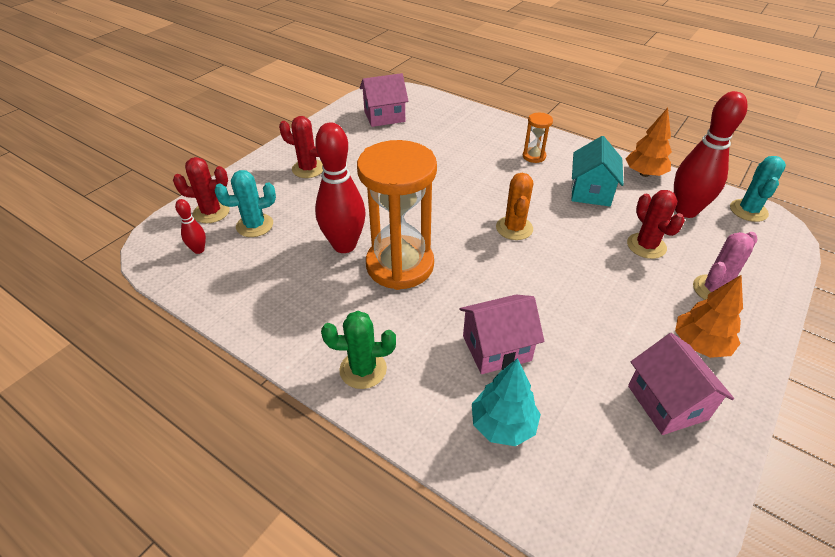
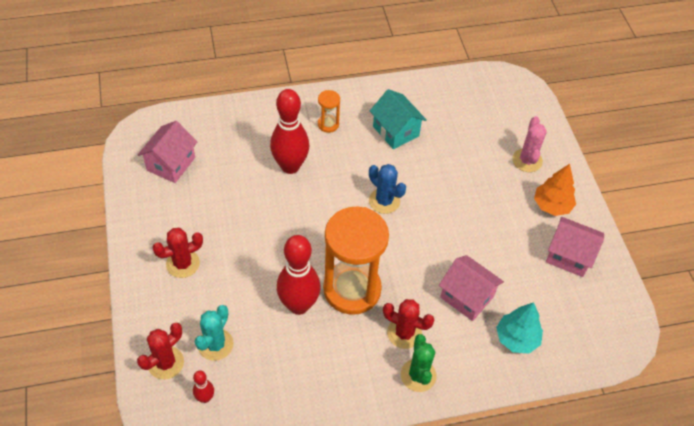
camera: 50 degrees left, 10 degrees up
(363, 369) = (418, 375): green cactus -> green cactus turned 45 degrees counterclockwise
(496, 348) = (467, 297): pink house -> pink house turned 75 degrees counterclockwise
(514, 228) = (384, 201): orange cactus -> blue cactus
(644, 174) = (410, 89): orange tree -> none
(646, 246) = (467, 154): red cactus -> red cactus (404, 333)
(685, 211) = (462, 106): red bowling pin -> red bowling pin (290, 166)
(748, 210) = (492, 80): turquoise cactus -> none

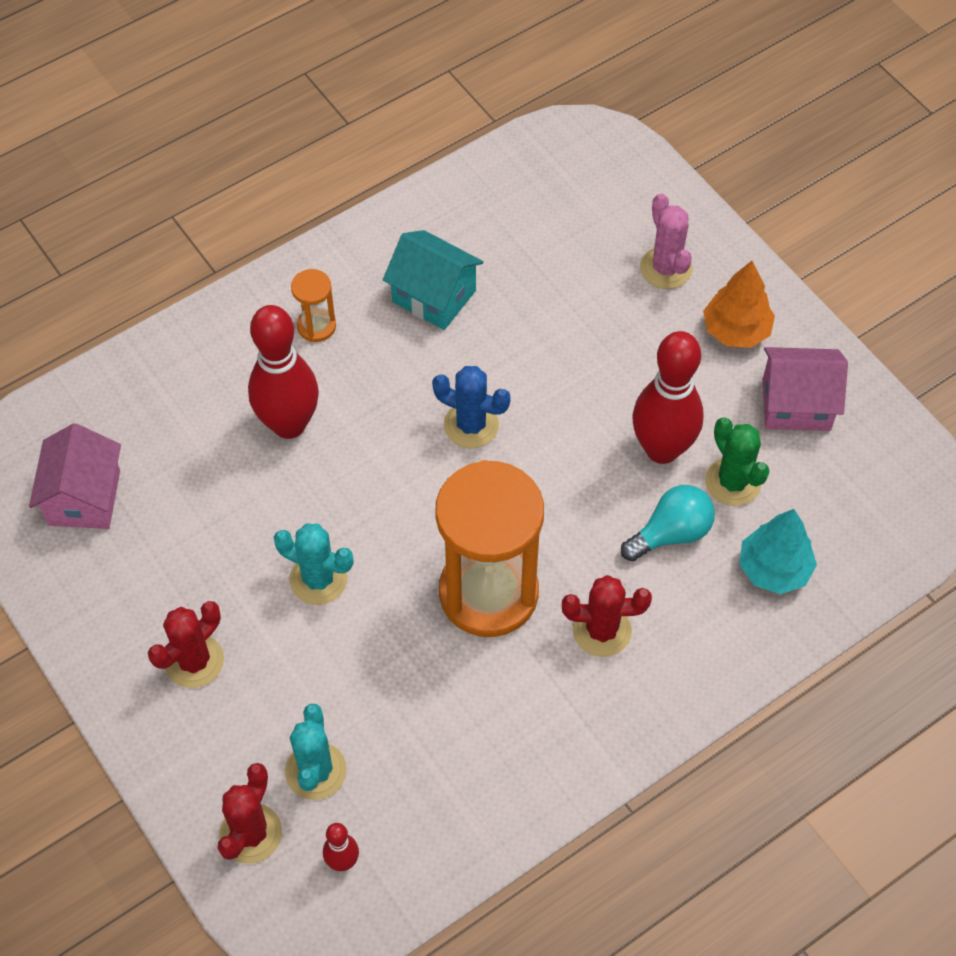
camera: 20 degrees left, 5 degrees up
(266, 248) = (318, 579): none -> turquoise cactus
(298, 305) = (417, 653): red bowling pin -> red bowling pin (662, 449)
(418, 375) = (653, 688): green cactus -> green cactus (733, 482)
(467, 297) = (671, 533): pink house -> turquoise light bulb

